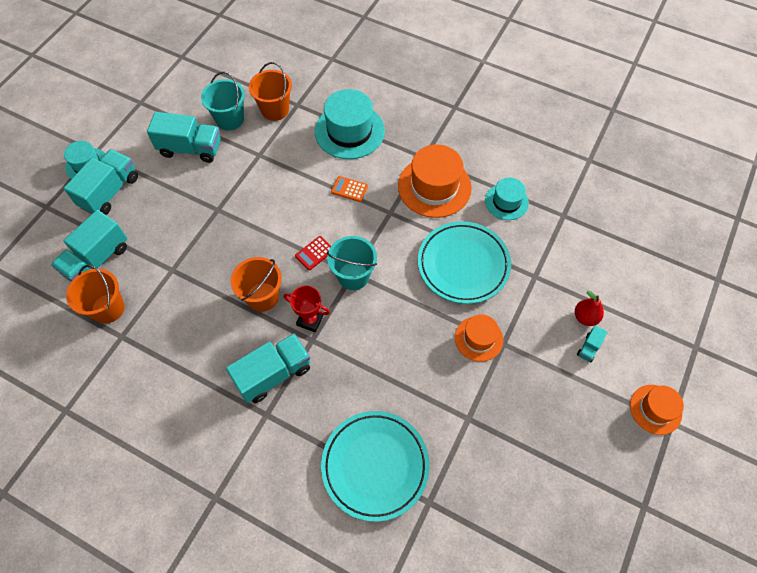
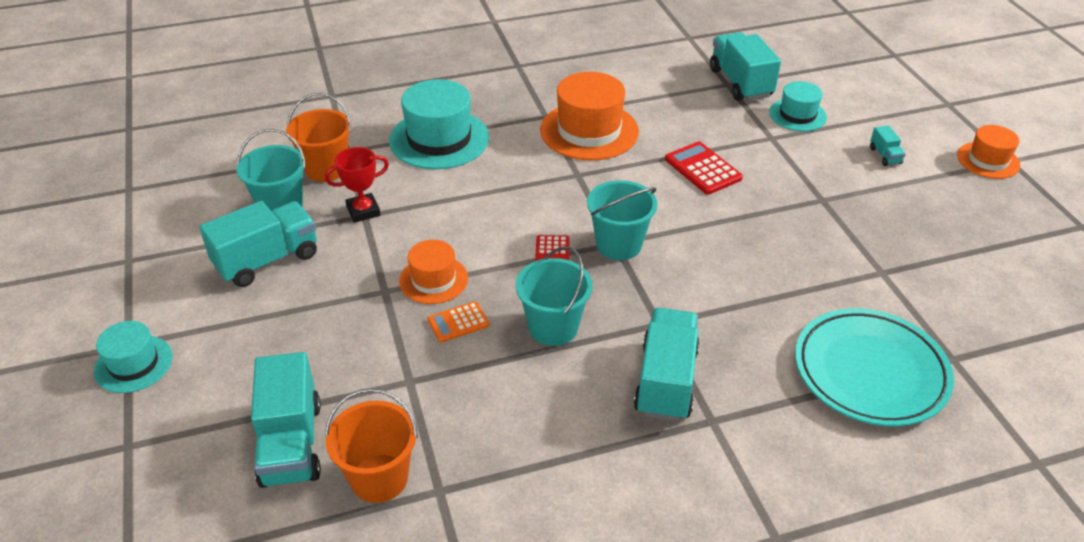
camera: 45 degrees left, 20 degrees down
(110, 192) = (210, 367): turquoise truck -> turquoise truck (740, 83)
(262, 297) = (553, 327): orange bucket -> turquoise bucket
(310, 320) = (632, 309): red trophy -> red trophy (363, 211)
(349, 189) = (509, 182): orange calculator -> orange calculator (458, 322)
(463, 265) = (703, 169): turquoise plate -> red calculator
(478, 338) = (798, 210): orange hat -> orange hat (433, 280)
(506, 202) = (668, 103): turquoise hat -> turquoise hat (797, 115)
(585, 317) = (850, 138): red pear -> none

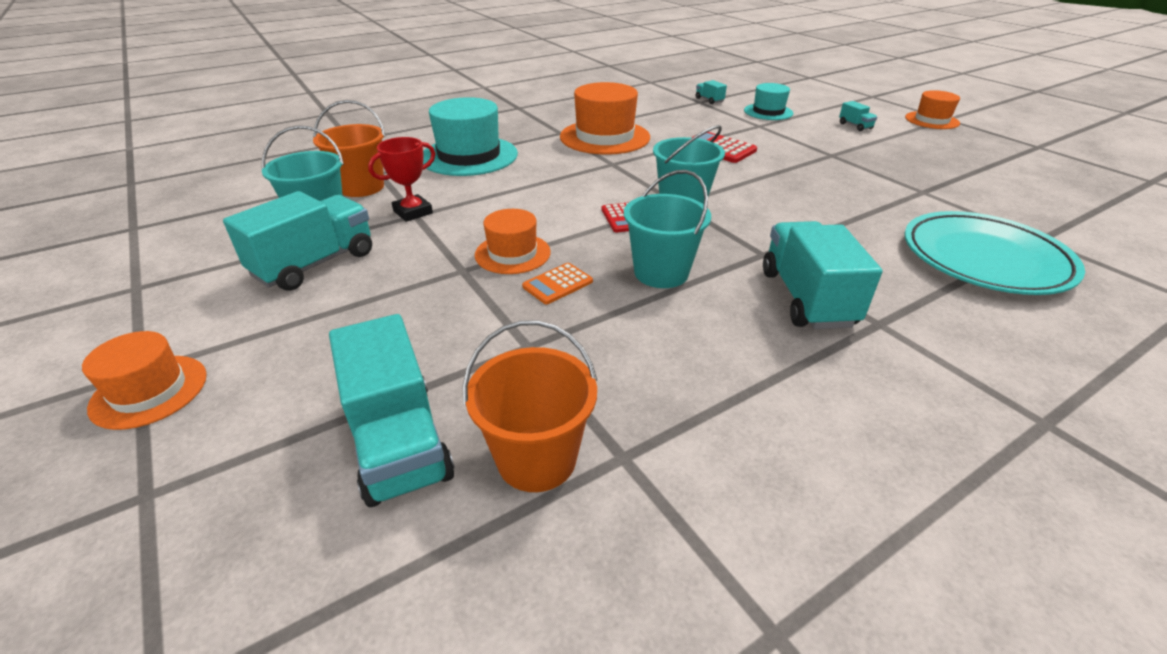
camera: 15 degrees left, 5 degrees down
(133, 364) = (149, 391): turquoise hat -> orange hat
(740, 83) = (709, 100): turquoise truck -> turquoise truck, size x0.45

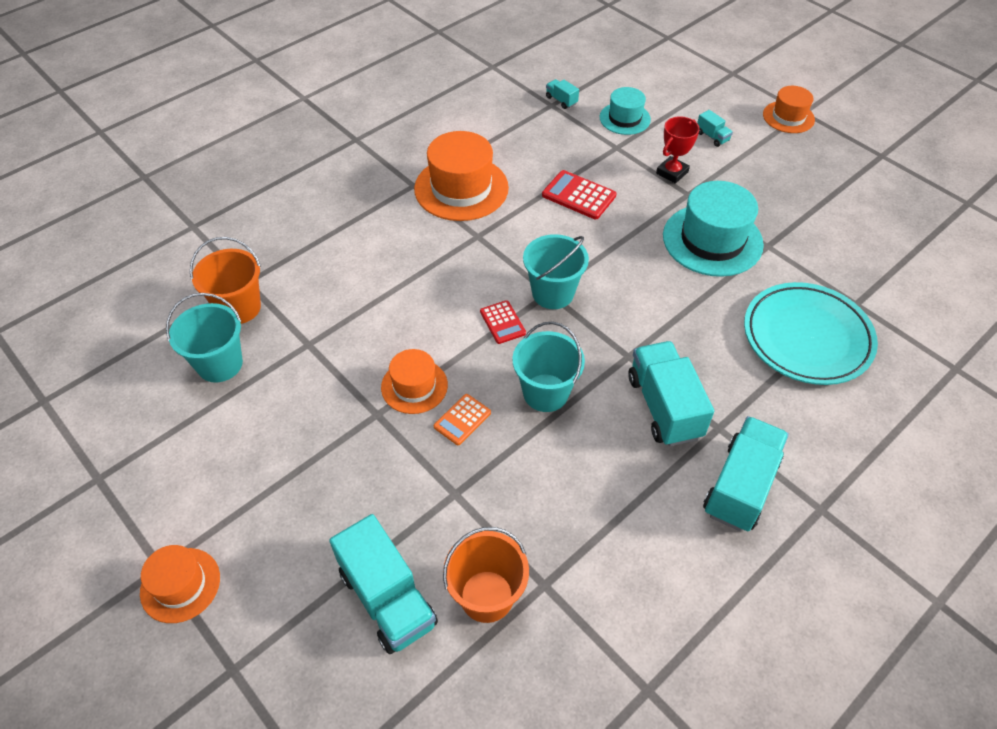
camera: 10 degrees left, 15 degrees up
(315, 264) = (243, 425): turquoise truck -> turquoise truck (740, 486)
(413, 212) = (304, 340): red trophy -> red trophy (672, 172)
(469, 156) = (329, 240): turquoise hat -> turquoise hat (712, 240)

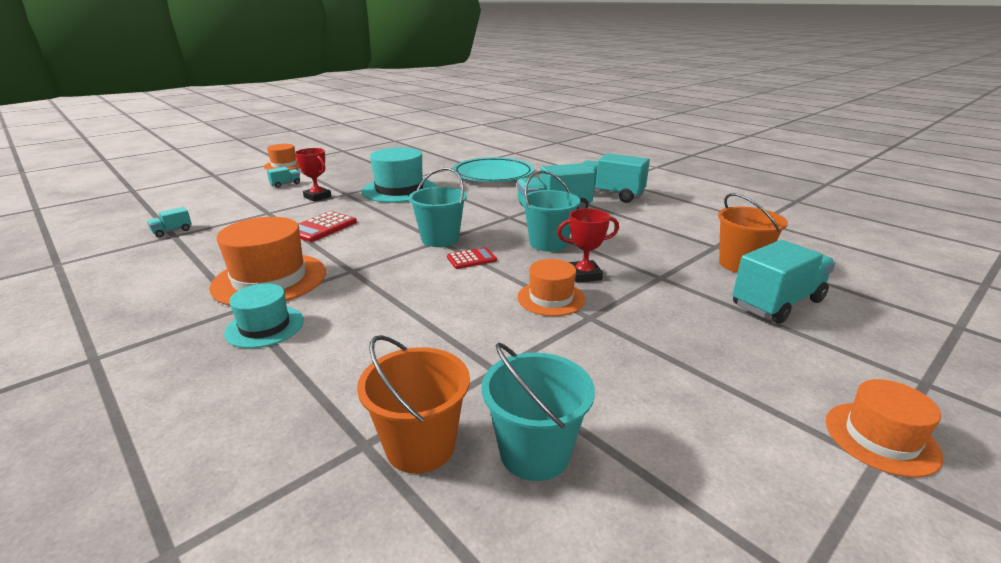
camera: 90 degrees left, 25 degrees down
(462, 419) = (584, 275): orange calculator -> red trophy
(625, 118) = (231, 208): turquoise hat -> turquoise hat (265, 327)

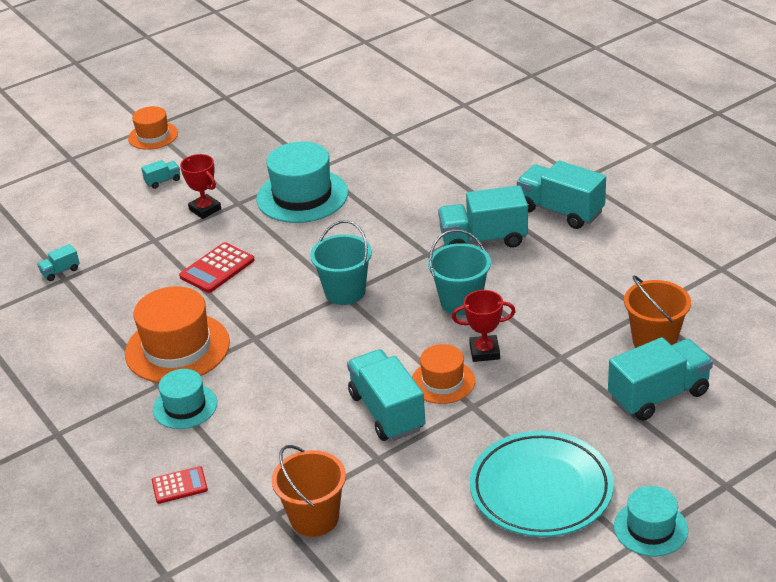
camera: 10 degrees right, 10 degrees up
(471, 259) = (375, 324): red calculator -> red calculator (179, 485)
(493, 175) = (423, 163): turquoise plate -> turquoise plate (541, 489)
(497, 325) = (387, 412): none -> turquoise truck
(534, 453) = (393, 526): turquoise bucket -> none
(881, 438) = (650, 528): orange hat -> turquoise hat

